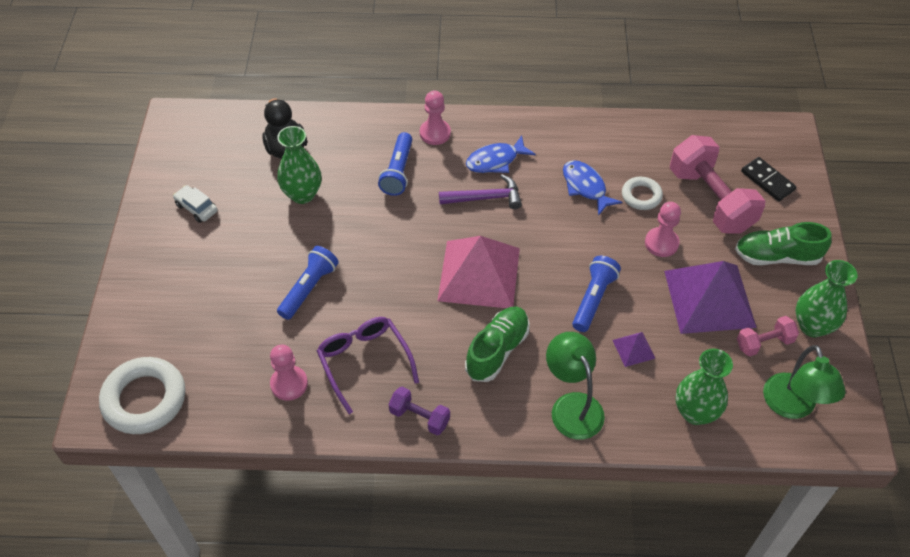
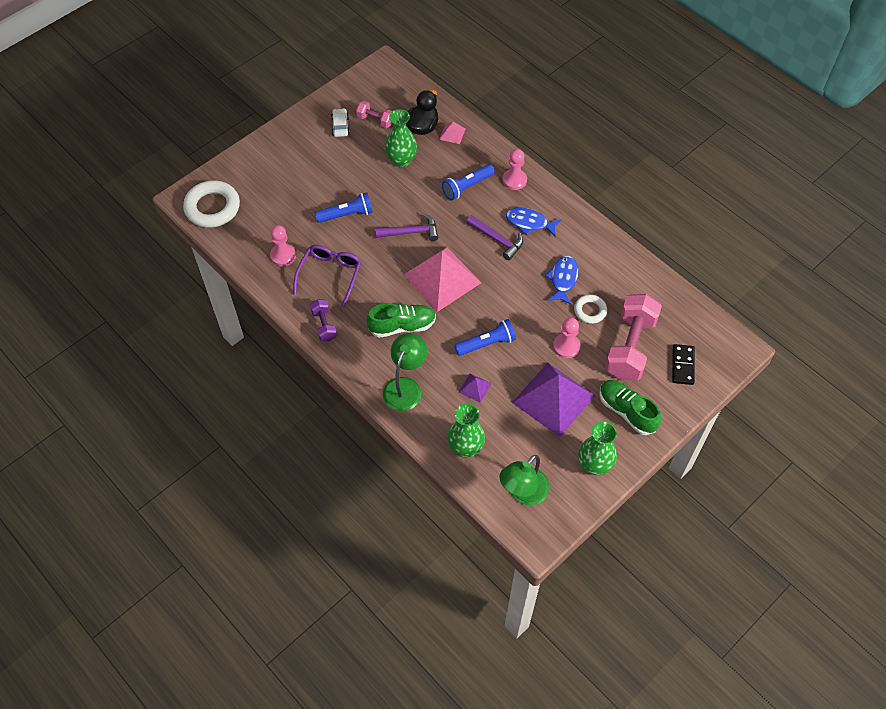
camera: 45 degrees right, 5 degrees up
(324, 134) = (452, 134): none -> pink pyramid
(395, 254) = (411, 232): none -> purple hammer
(764, 343) = (552, 448): pink dumbbell -> pink dumbbell (375, 120)

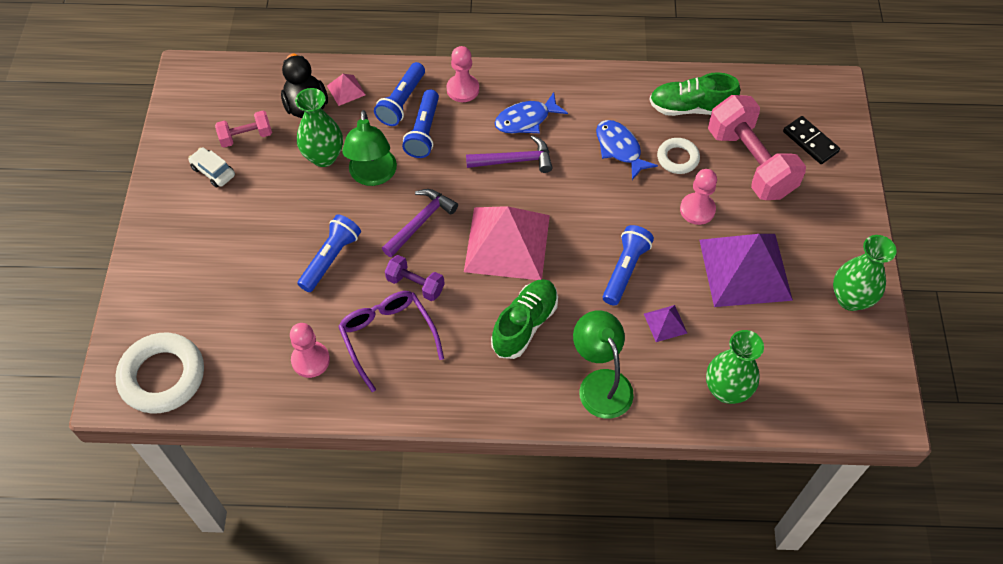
camera: 45 degrees left, 0 degrees up
(324, 325) = (444, 395): purple dumbbell -> purple dumbbell (415, 284)
(474, 162) = (402, 102): none -> blue flashlight
(523, 493) = (826, 384): green lamp -> green lamp (373, 176)
(626, 411) = (817, 224): green shoe -> green shoe (690, 108)

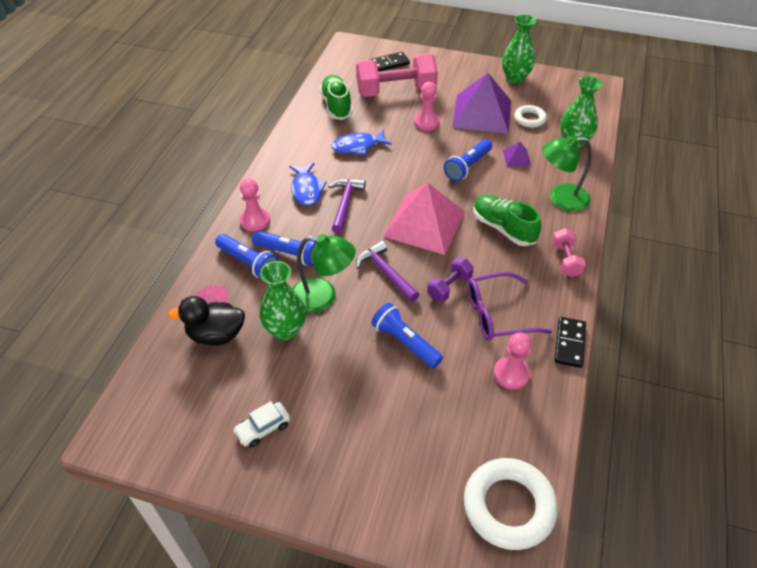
camera: 75 degrees left, 10 degrees down
(246, 137) = (230, 392): pink dumbbell -> pink dumbbell (566, 260)
(363, 412) = (569, 343): none -> black domino
(625, 270) = (467, 167): blue flashlight -> blue flashlight turned 90 degrees counterclockwise
(677, 158) = (378, 121): white ring -> white ring (529, 119)
(690, 108) = (336, 105): green shoe -> green shoe turned 150 degrees clockwise

